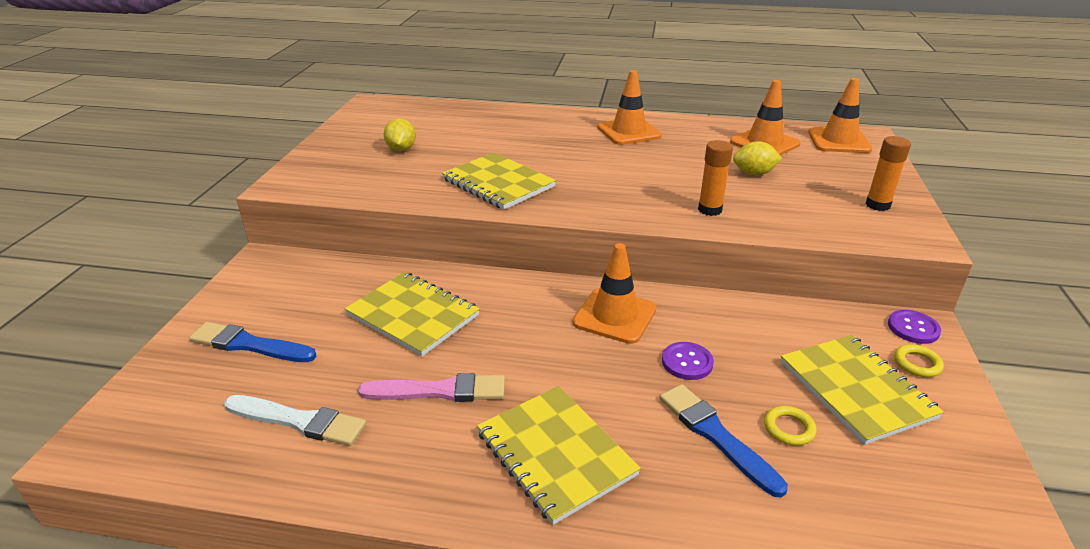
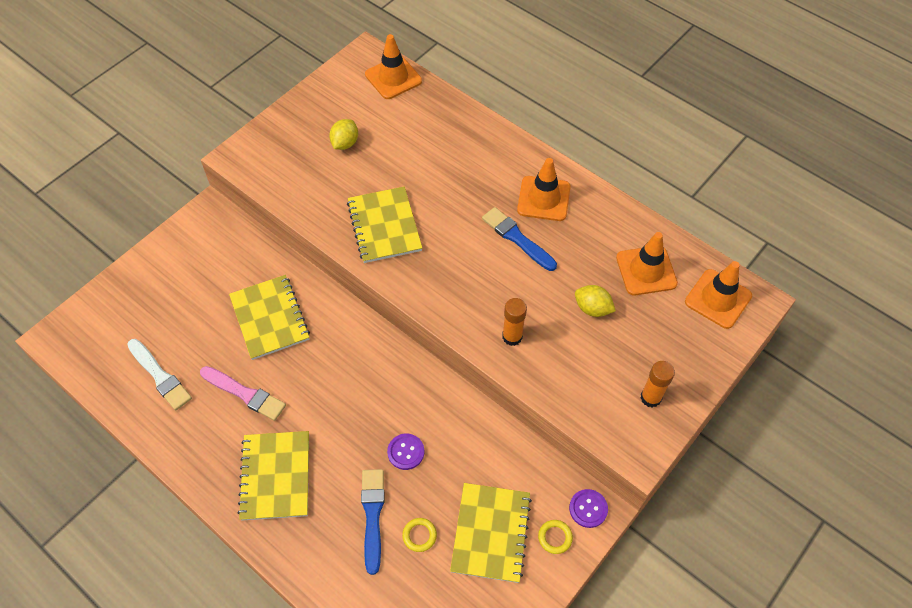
camera: 30 degrees right, 25 degrees up
(250, 345) = (164, 296): blue brush -> blue brush (517, 238)
(615, 316) = (394, 386): orange traffic cone -> orange traffic cone (393, 78)

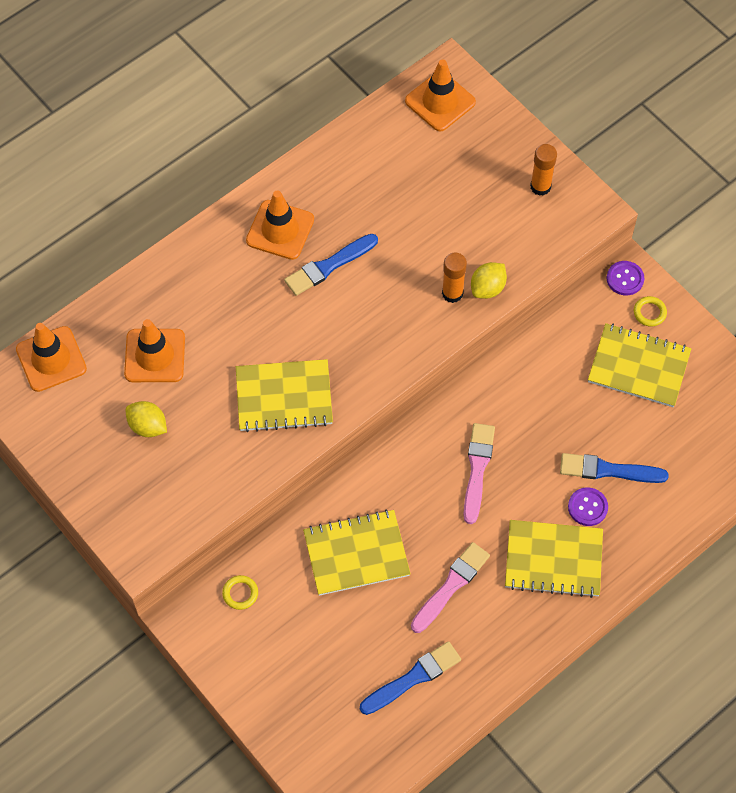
camera: 80 degrees left, 5 degrees up
(160, 376) = (413, 678): white brush -> blue brush
(359, 400) = (477, 469): none -> pink brush
(406, 452) = (544, 431): purple button -> purple button (587, 507)
(419, 535) = (634, 430): yellow ring -> yellow ring (240, 593)
(592, 308) = (431, 214): yellow lemon -> yellow lemon (487, 288)
(646, 270) = (394, 155): orange traffic cone -> orange traffic cone (155, 356)

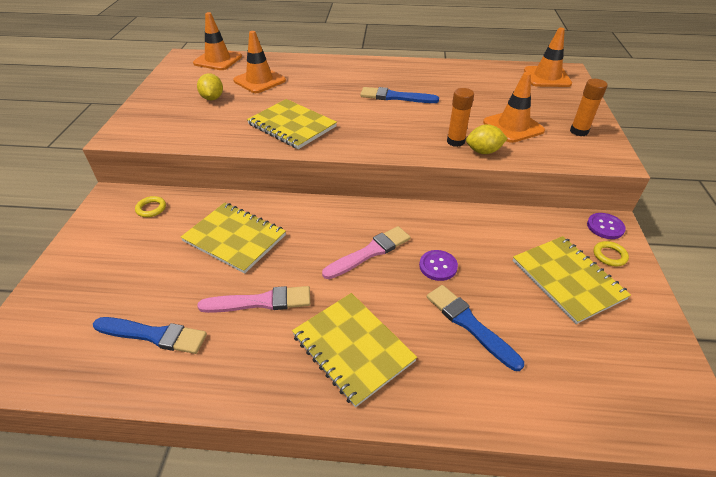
camera: 45 degrees right, 20 degrees down
(280, 230) = (389, 75): orange traffic cone -> orange traffic cone (513, 126)
(587, 507) = (423, 335): purple button -> purple button (438, 266)

